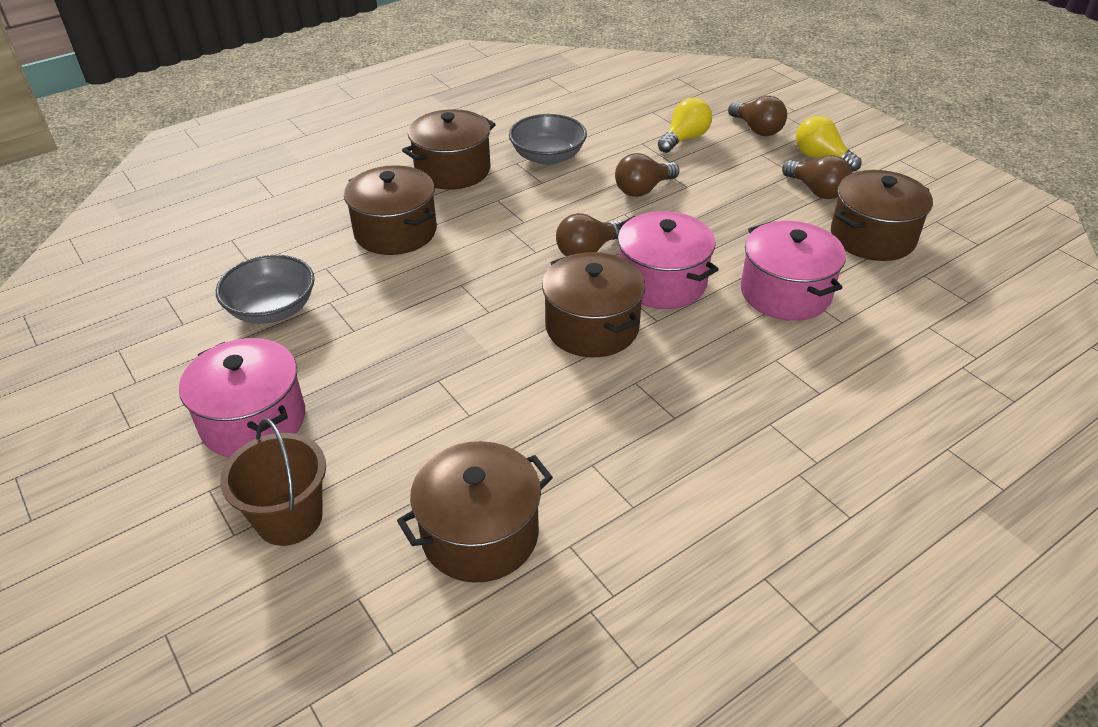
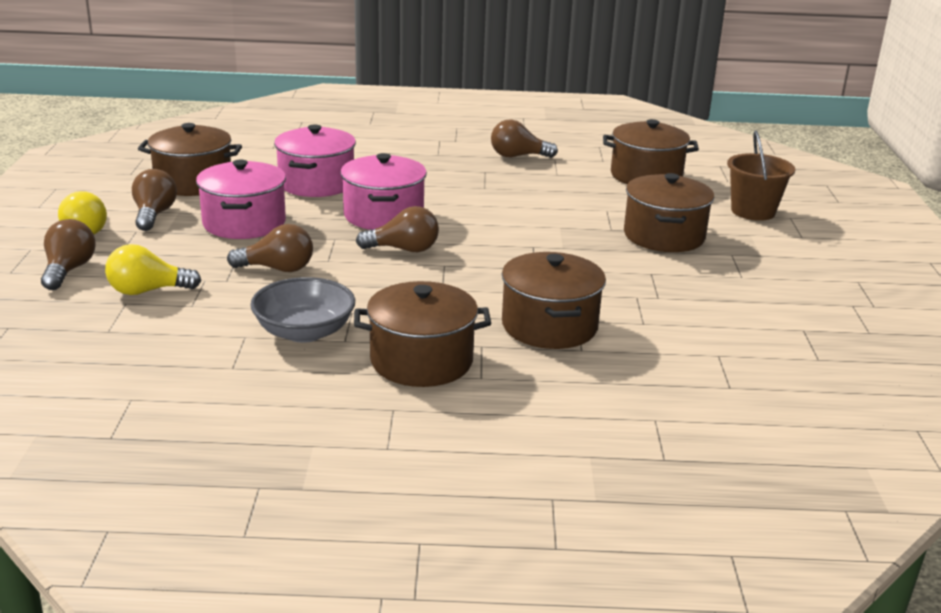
camera: 145 degrees left, 15 degrees down
(253, 421) = (759, 254): pink pot -> pink pot (244, 223)
(272, 309) = (713, 310): grey bowl -> none
(592, 327) = (472, 214): brown pot -> brown pot (664, 236)
(681, 481) = (518, 156): none -> brown light bulb

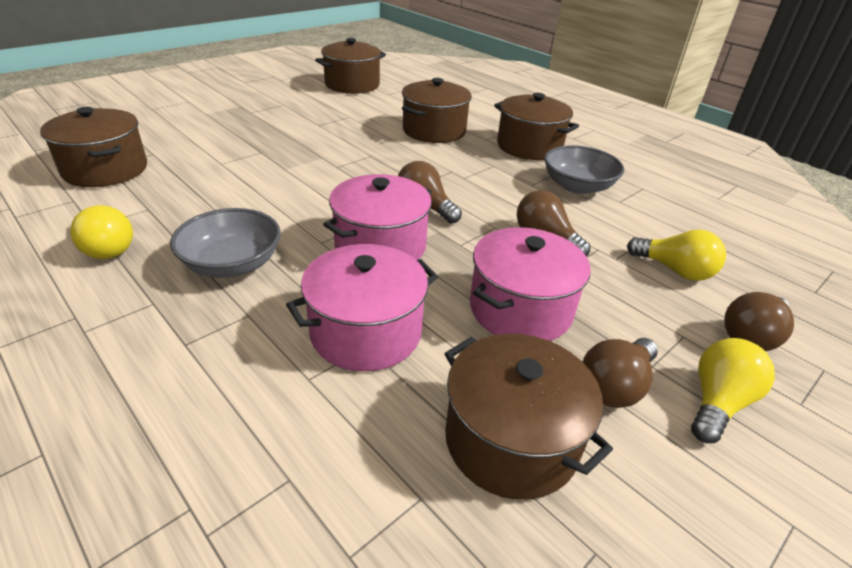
camera: 135 degrees left, 10 degrees up
(442, 176) = (232, 264): none -> grey bowl
(518, 156) = (106, 248): brown light bulb -> yellow light bulb
(664, 236) = (249, 134): brown pot -> brown pot (352, 85)
(753, 211) = (154, 119): brown bucket -> none

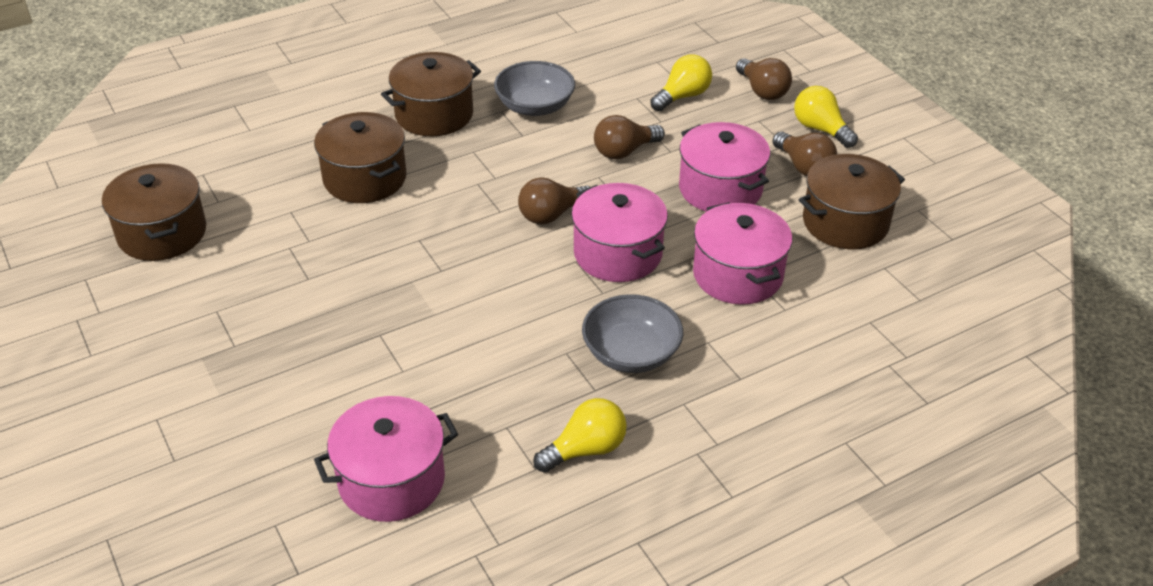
camera: 75 degrees left, 5 degrees up
(105, 170) = (391, 480): brown pot -> pink pot

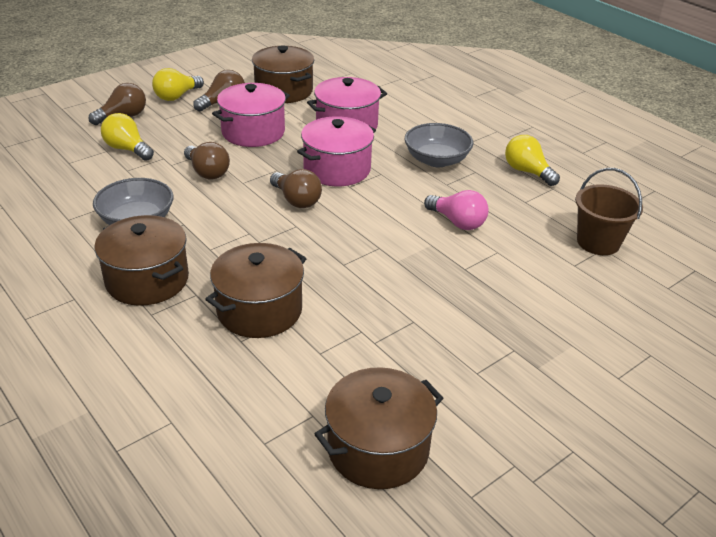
camera: 100 degrees left, 5 degrees down
(391, 480) = (598, 242): pink pot -> brown bucket
(474, 346) = (457, 222): none -> pink light bulb

